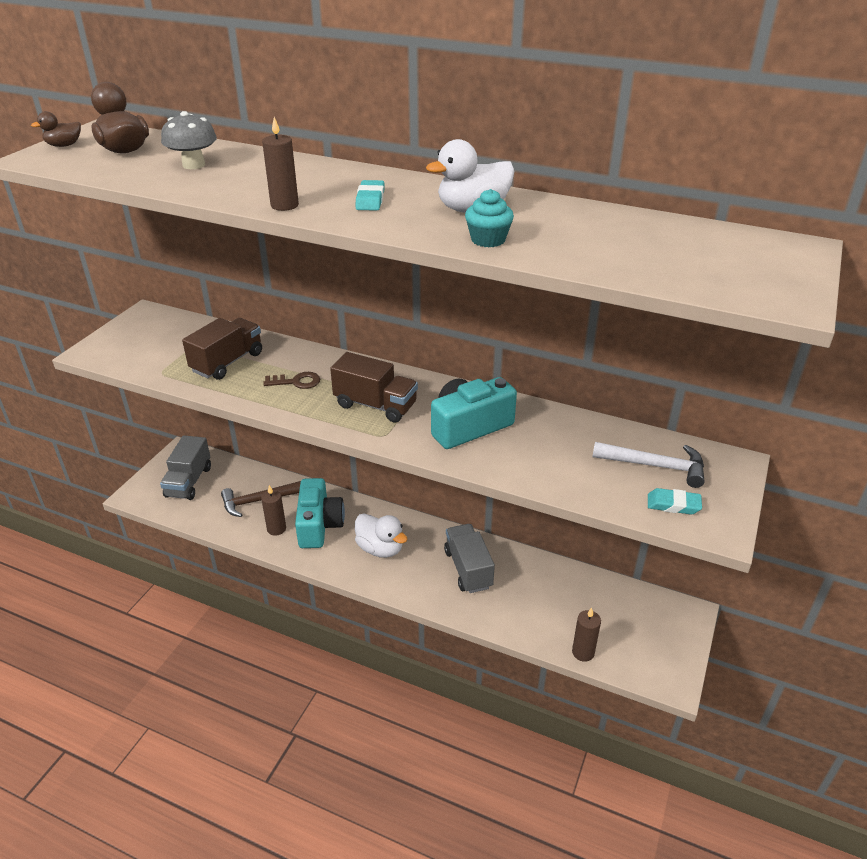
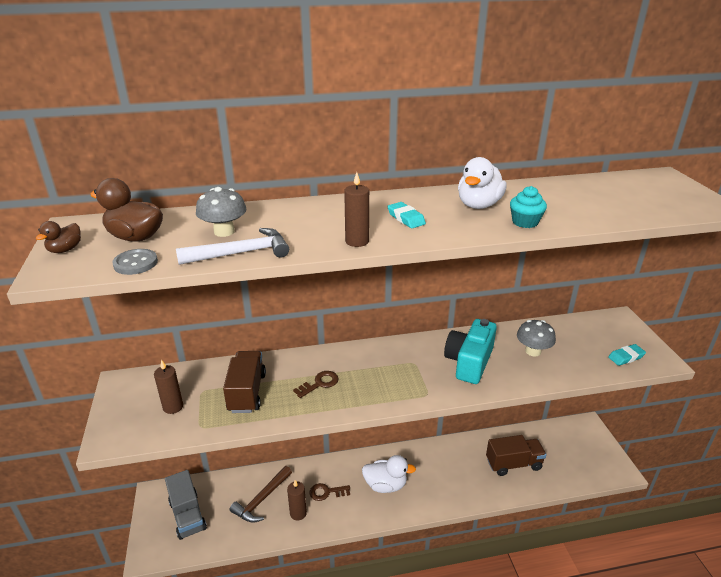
camera: 35 degrees left, 5 degrees down
(90, 169) = (135, 263): none -> grey button
(319, 525) = (326, 492): turquoise camera -> brown key
(375, 405) = (395, 375): brown truck -> brown truck (513, 464)
(468, 569) = (452, 467): grey truck -> none
(559, 448) = (533, 351): none -> grey mushroom
(583, 652) = (564, 482): brown candle -> brown candle (173, 407)
(655, 466) = (590, 338): white hammer -> white hammer (241, 253)

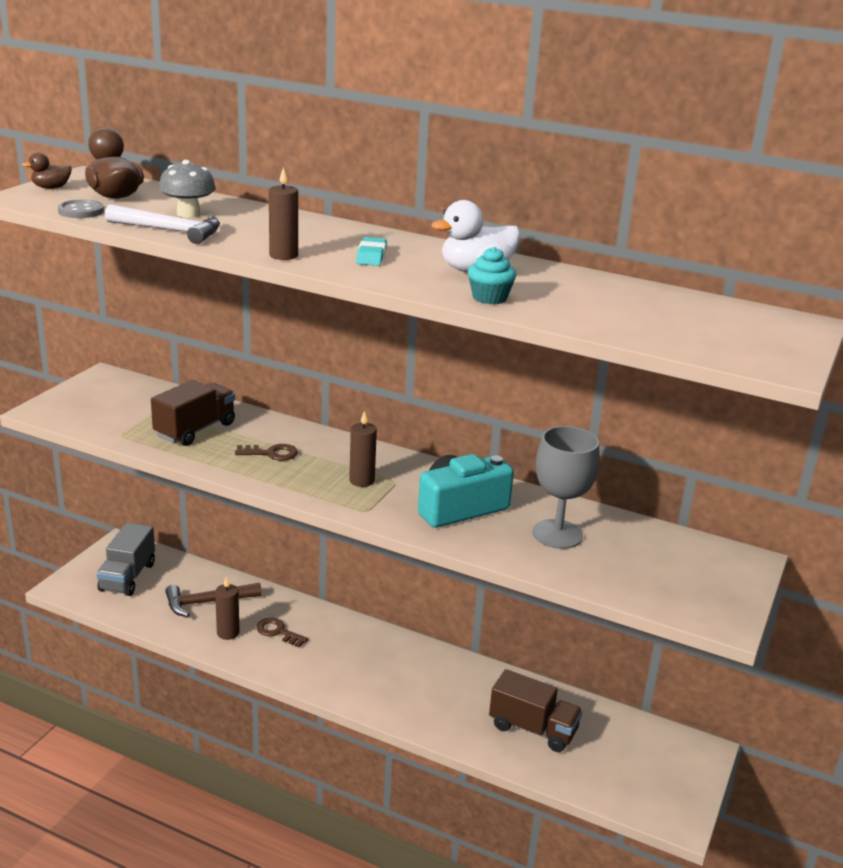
camera: 35 degrees right, 5 degrees down
(173, 407) = (120, 412): brown candle -> brown candle (362, 481)
(385, 485) = (348, 661): white duck -> none
(533, 351) = (557, 534): grey mushroom -> grey goblet
(626, 357) = (677, 595): turquoise eraser -> none

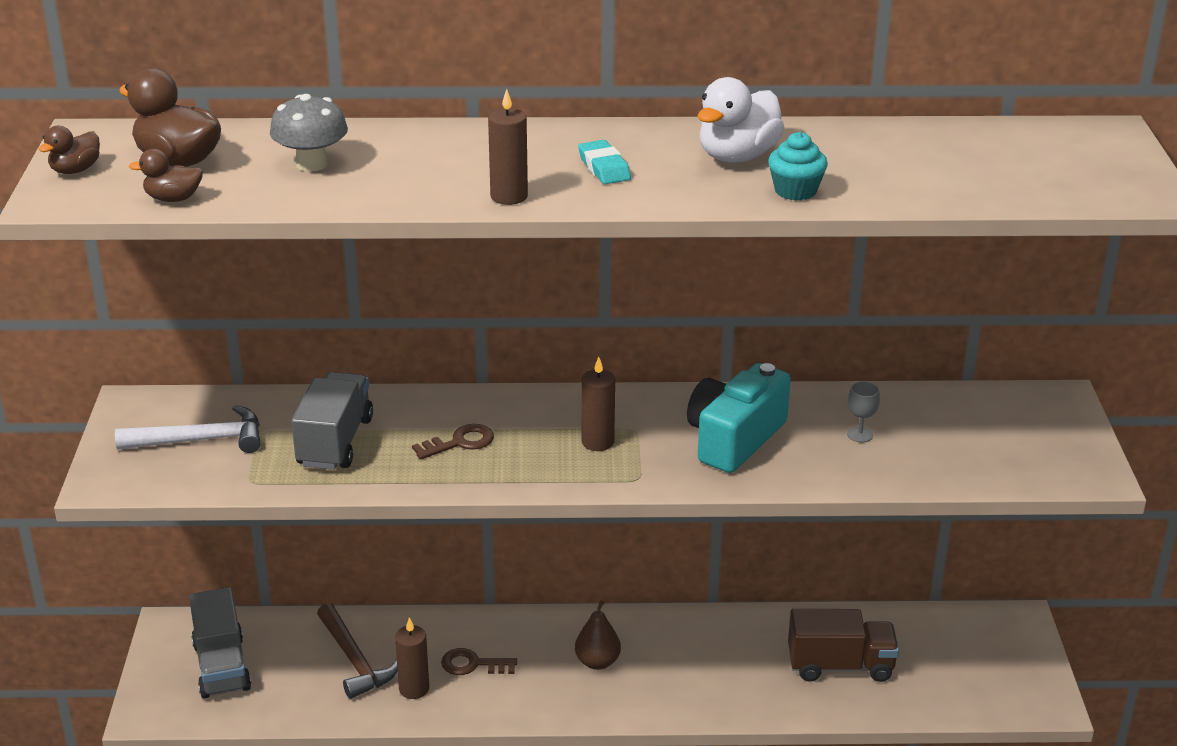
camera: 25 degrees left, 5 degrees up
(81, 211) = (173, 199): grey button -> brown duck
(170, 231) = (328, 198): white hammer -> white hammer (200, 440)
(195, 430) = (335, 442): brown truck -> grey truck
(207, 602) = (354, 660): brown hammer -> brown hammer turned 75 degrees counterclockwise
(360, 661) = (597, 662): none -> brown pear
(557, 534) = (859, 435): grey goblet -> grey goblet, size x0.42

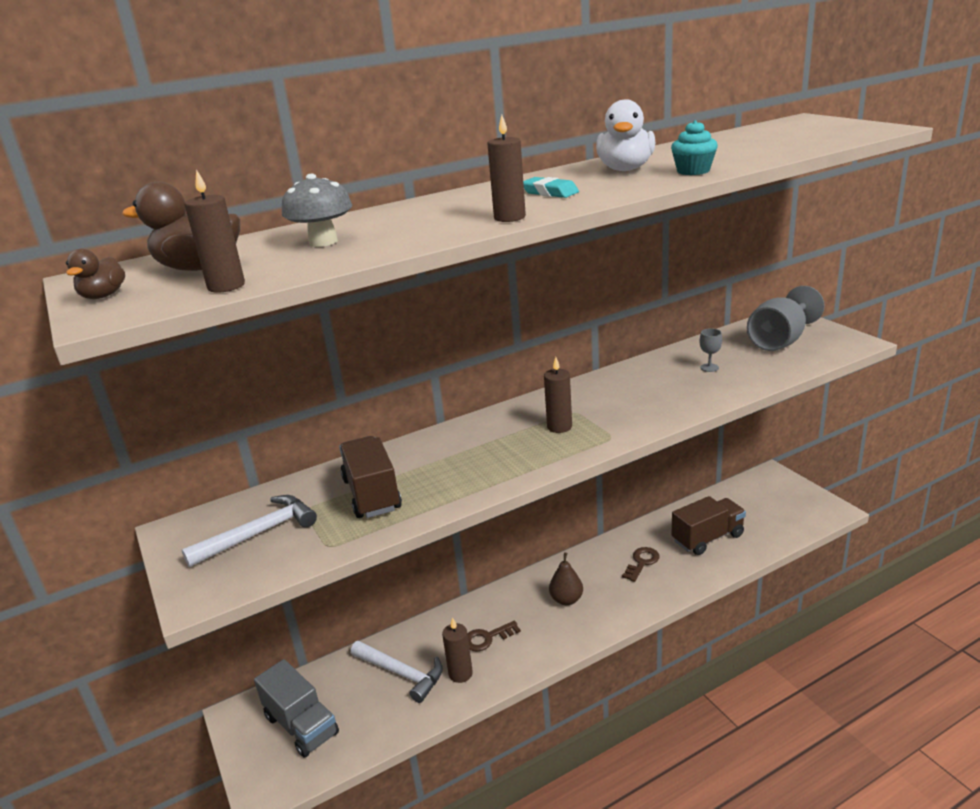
camera: 25 degrees left, 5 degrees down
(173, 199) = (226, 286): brown duck -> brown candle
(335, 442) = (372, 494): grey truck -> brown truck
(354, 660) = (401, 673): brown hammer -> white hammer
(460, 442) = (466, 461): brown key -> brown key (642, 562)
(734, 439) = (641, 395): turquoise camera -> none
(998, 433) = (780, 341): none -> grey goblet

